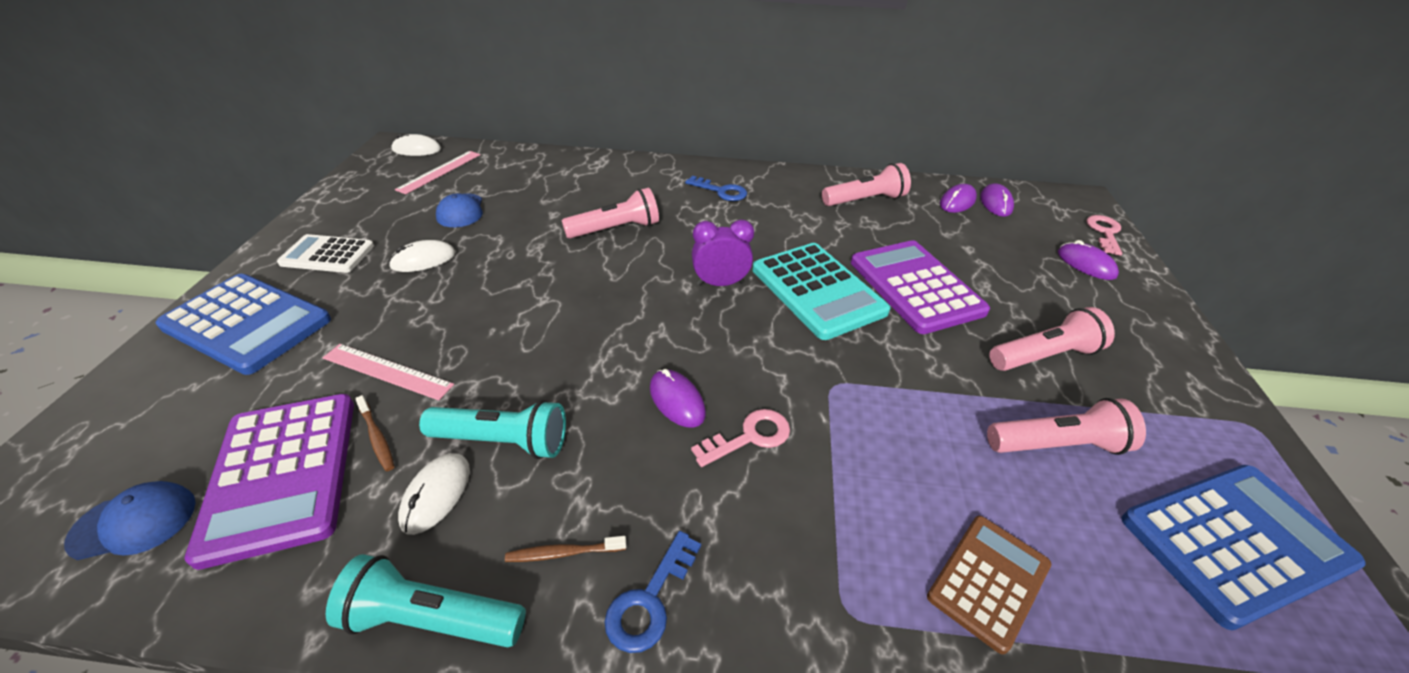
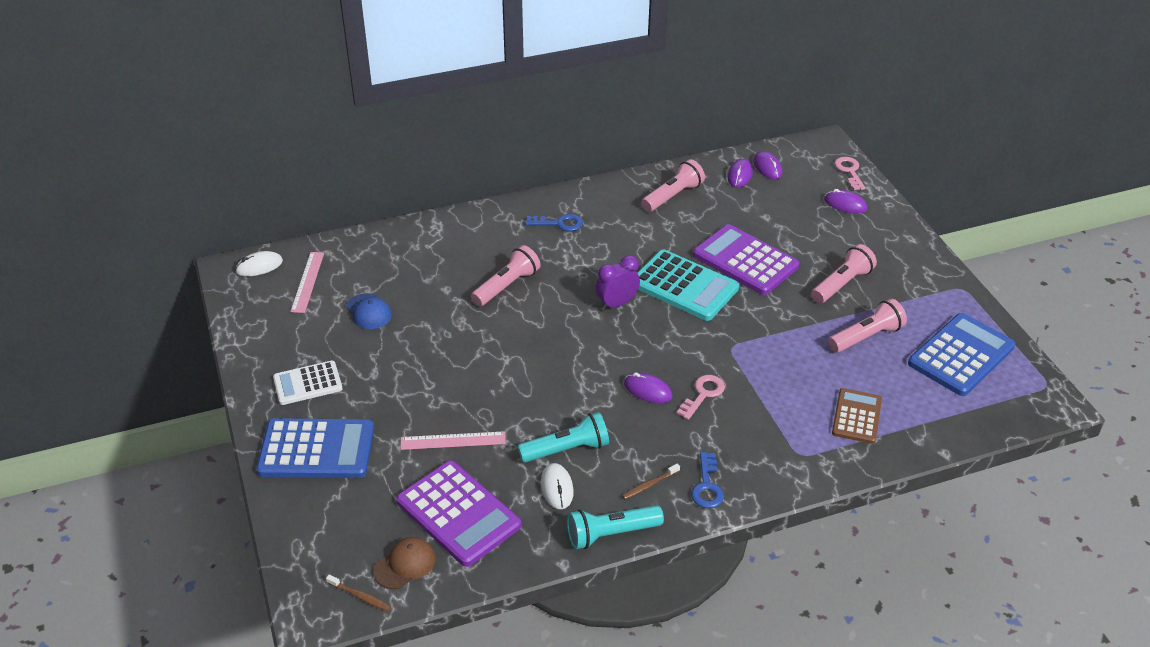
camera: 25 degrees left, 0 degrees up
(134, 522) = (405, 564): blue cap -> brown cap
(377, 437) = (491, 476): brown toothbrush -> brown toothbrush (360, 596)
(423, 260) = (387, 361): white mouse -> none

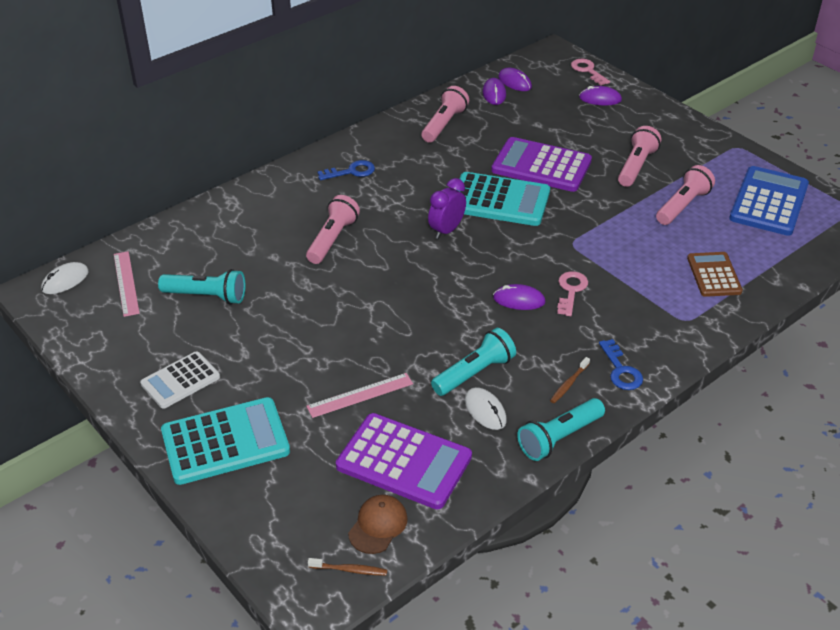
camera: 20 degrees left, 0 degrees up
(316, 449) = (225, 441): blue calculator -> turquoise calculator
(369, 312) = (206, 296): blue cap -> turquoise flashlight

